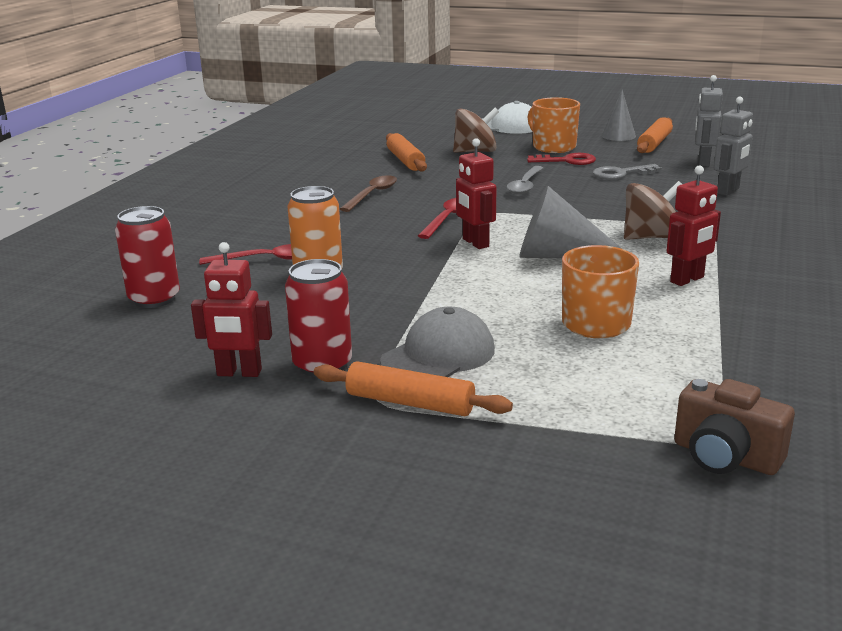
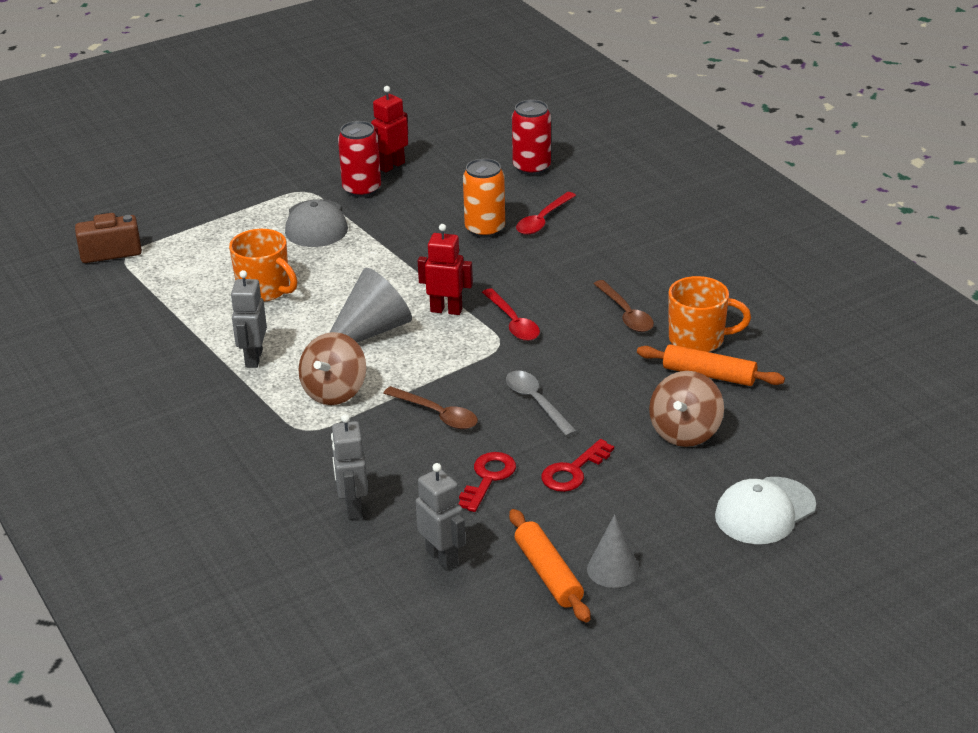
camera: 130 degrees right, 10 degrees up
(410, 403) = (286, 197): orange rolling pin -> none
(553, 147) = (634, 492): orange mug -> orange mug (698, 339)
(598, 203) = (437, 414): none -> brown spoon
(621, 173) = (488, 478): grey key -> red key
(687, 280) = (253, 358): red robot -> grey robot

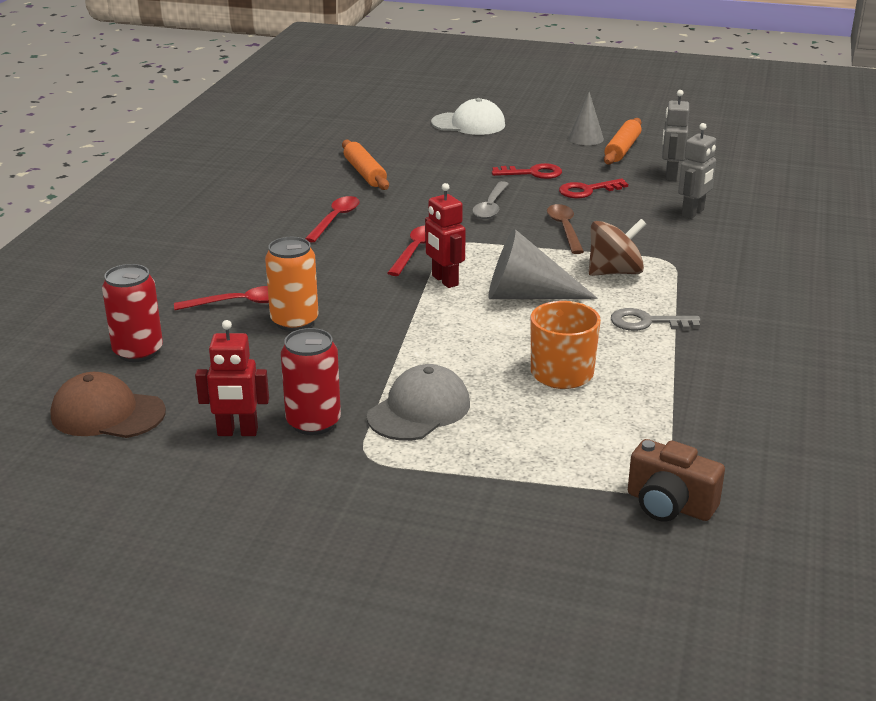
camera: 135 degrees left, 5 degrees down
(253, 358) = (647, 322): grey robot -> grey key
(474, 139) = (107, 414): none -> brown cap
(625, 314) = (335, 219): brown spoon -> red spoon
(685, 432) = (437, 160): brown spinning top -> none
(698, 339) = (328, 188): orange mug -> none

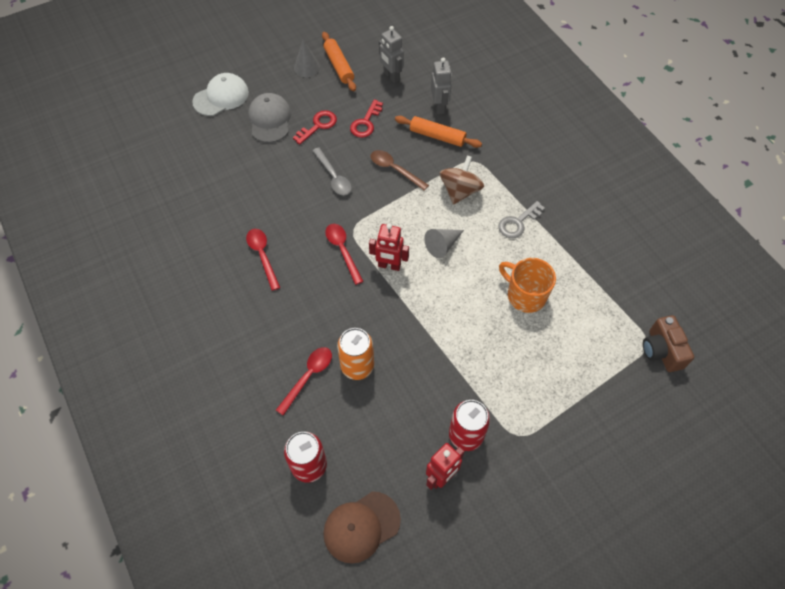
camera: 45 degrees left, 30 degrees up
(365, 173) = (221, 195): orange rolling pin -> orange rolling pin (437, 136)
(419, 410) = (499, 381): grey cap -> grey cap (270, 120)
(527, 295) = (442, 245): grey cone -> grey cone, size x0.62
(669, 505) = (661, 350): brown camera -> brown camera turned 90 degrees clockwise

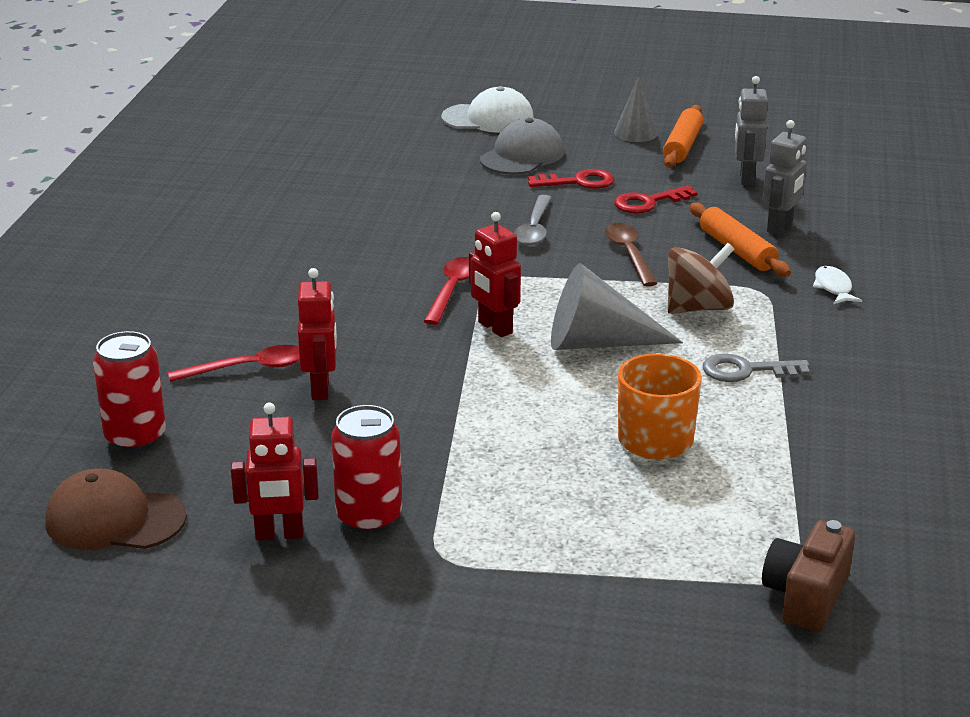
camera: 40 degrees right, 30 degrees down
(263, 256) = (346, 253): red spoon -> none
(357, 366) = (321, 389): orange can -> red robot
(442, 245) = (598, 343): grey cone -> grey cone, size x1.61
(499, 139) = (833, 288): none -> white fish

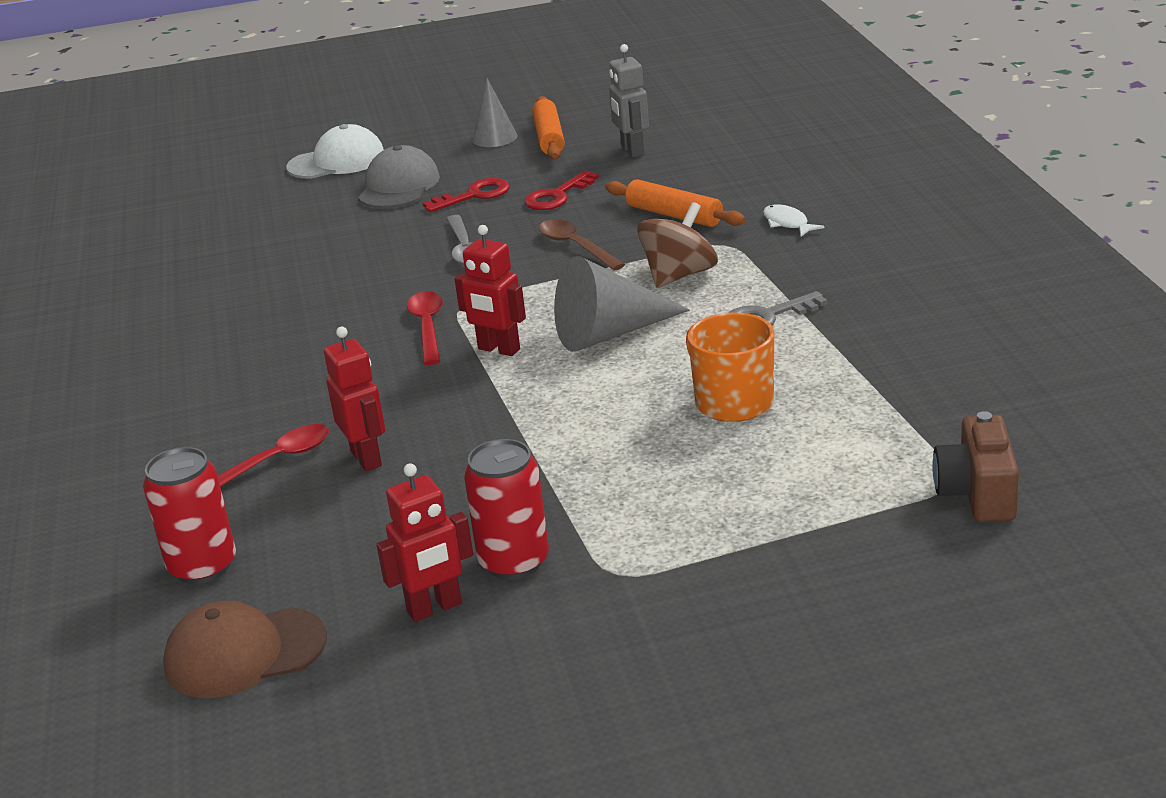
camera: 20 degrees left, 0 degrees up
(780, 227) = (697, 184): grey robot -> none

